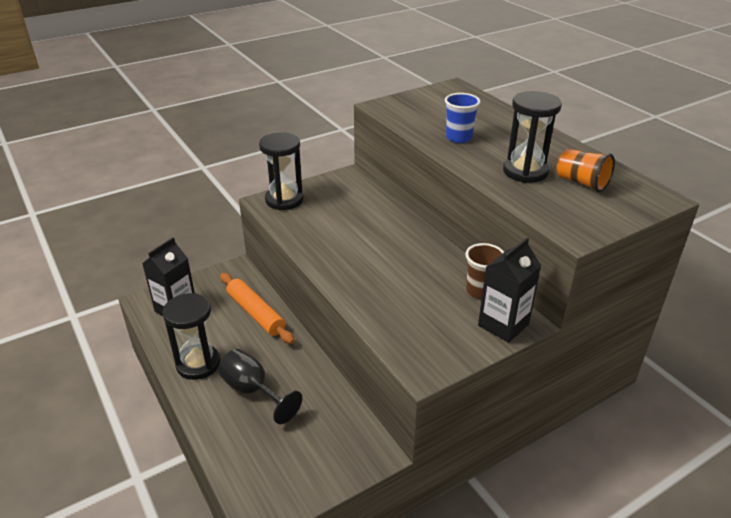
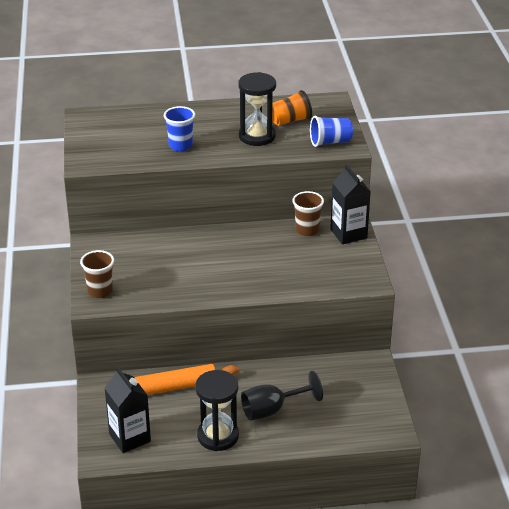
camera: 65 degrees left, 0 degrees up
(284, 200) = (100, 291): black hourglass -> brown cup
(571, 219) = (330, 142): none -> blue cup

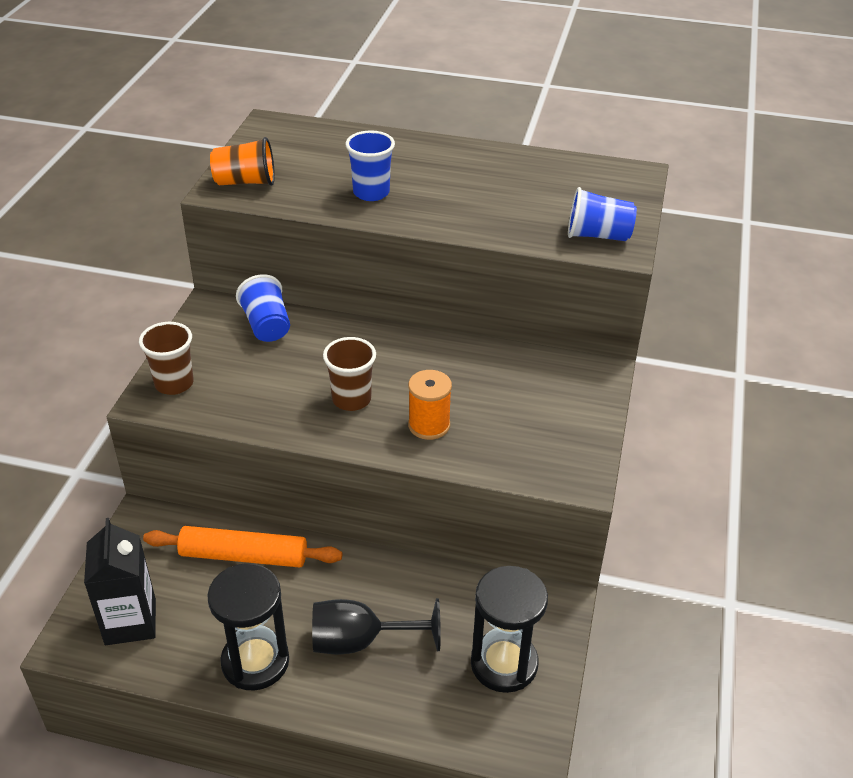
camera: 20 degrees right, 5 degrees up
(134, 245) = (266, 326): none -> blue cup
(257, 136) = (491, 203): black hourglass -> black hourglass (504, 664)
(269, 276) = (429, 425): none -> orange spool
(290, 120) = (555, 190): orange cup -> orange cup (245, 182)
(307, 230) = (527, 364): brown cup -> brown cup (351, 399)
(348, 234) = (588, 387): black carton -> none

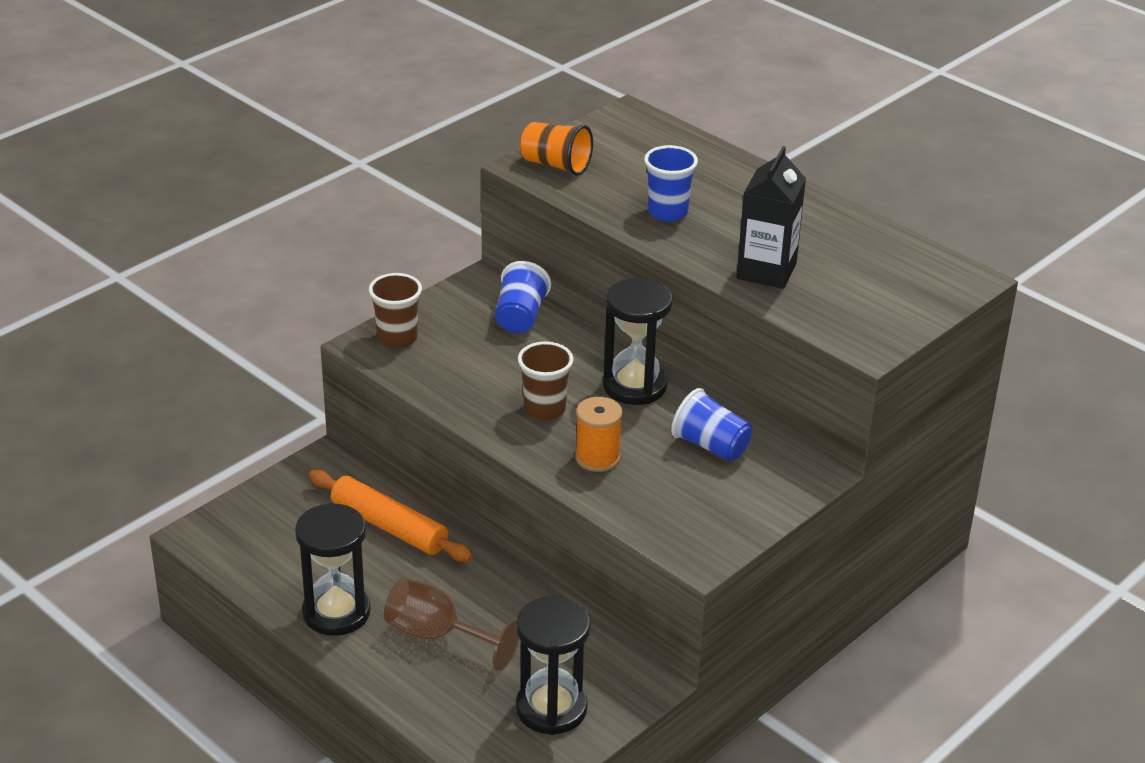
camera: 30 degrees right, 5 degrees down
(130, 622) = (257, 538): black carton -> black carton (766, 271)
(360, 641) = (437, 636): black goblet -> brown goblet
(407, 351) = (634, 386): none -> black hourglass
(597, 235) = (858, 325): blue cup -> blue cup (710, 446)

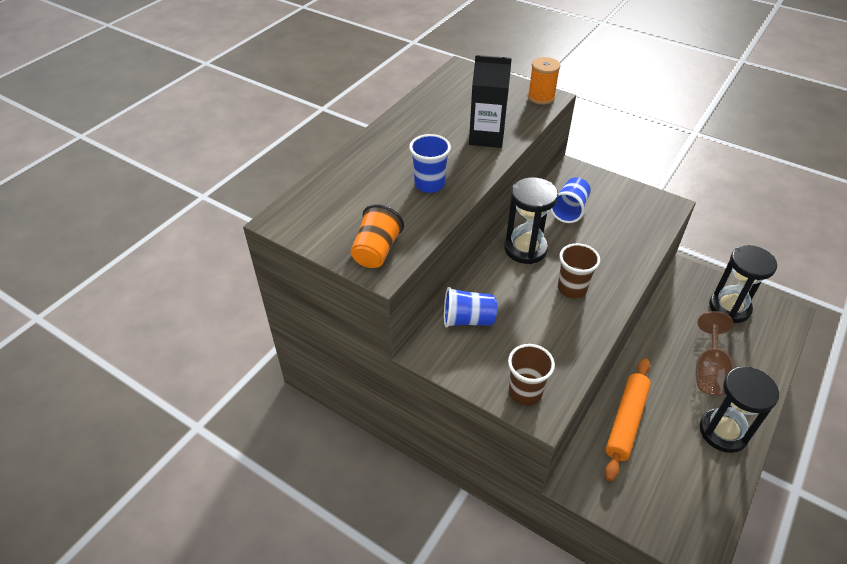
camera: 100 degrees left, 10 degrees up
(597, 458) = (608, 256): orange spool -> orange spool (541, 97)

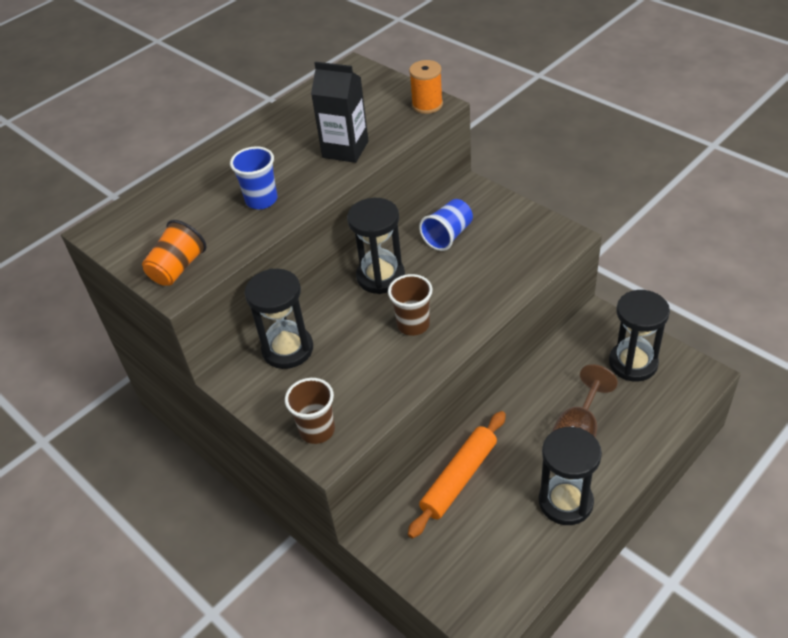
camera: 15 degrees right, 0 degrees up
(467, 320) = (287, 349): blue cup -> black hourglass

